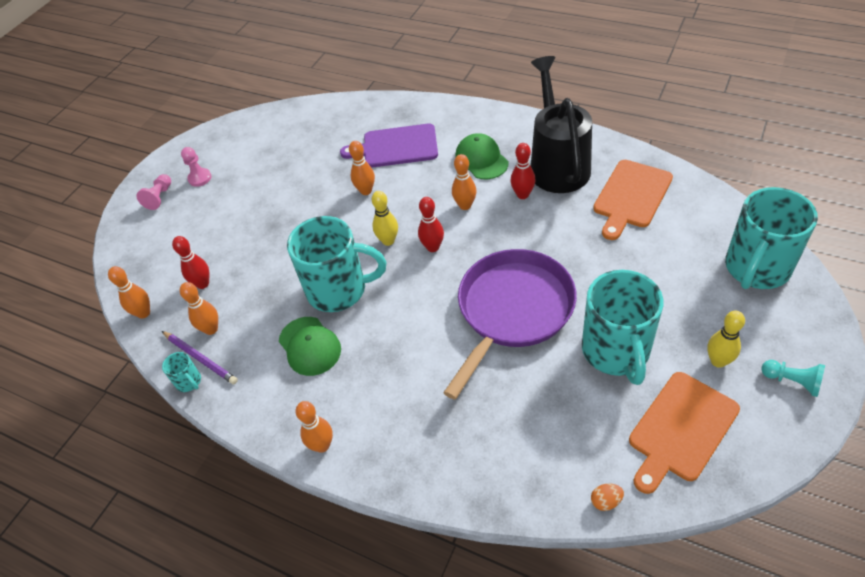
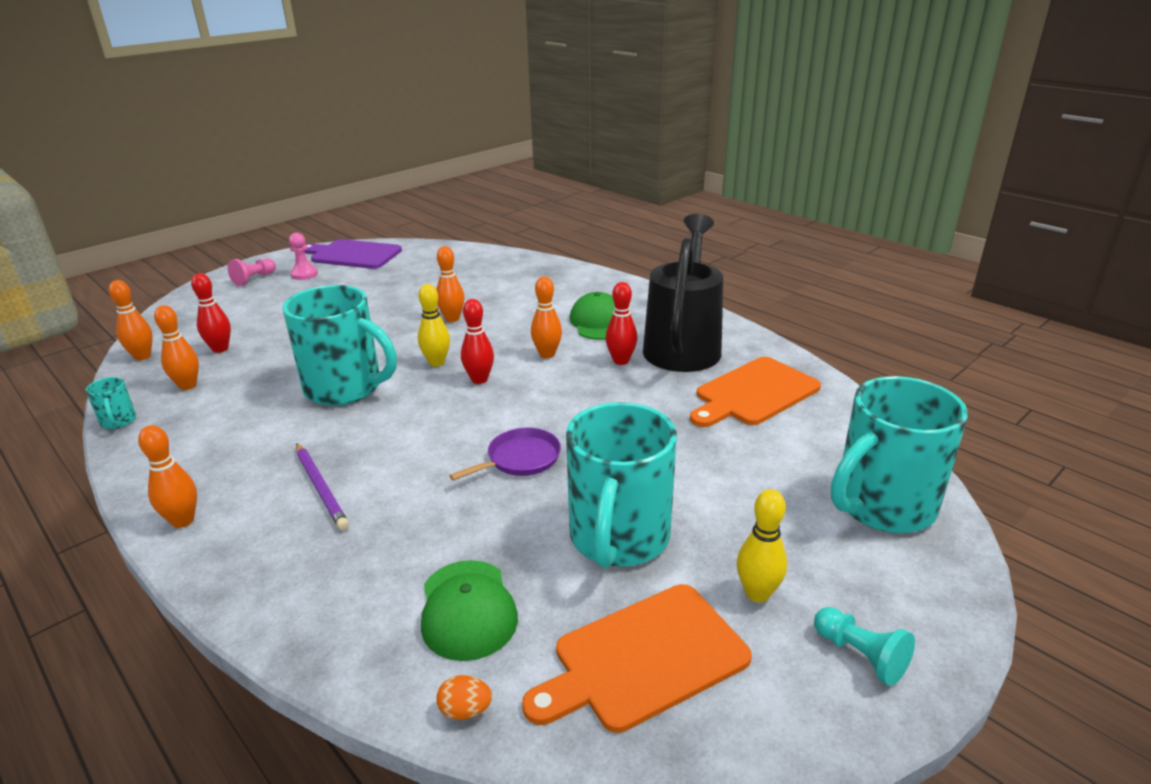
camera: 15 degrees right, 20 degrees down
(200, 358) = (151, 406): purple pencil -> purple pencil (321, 488)
(310, 346) = (266, 427): green cap -> green cap (467, 609)
(396, 147) = (515, 293): purple cutting board -> purple cutting board (352, 255)
(513, 310) = (520, 459): purple pan -> purple pan, size x0.45

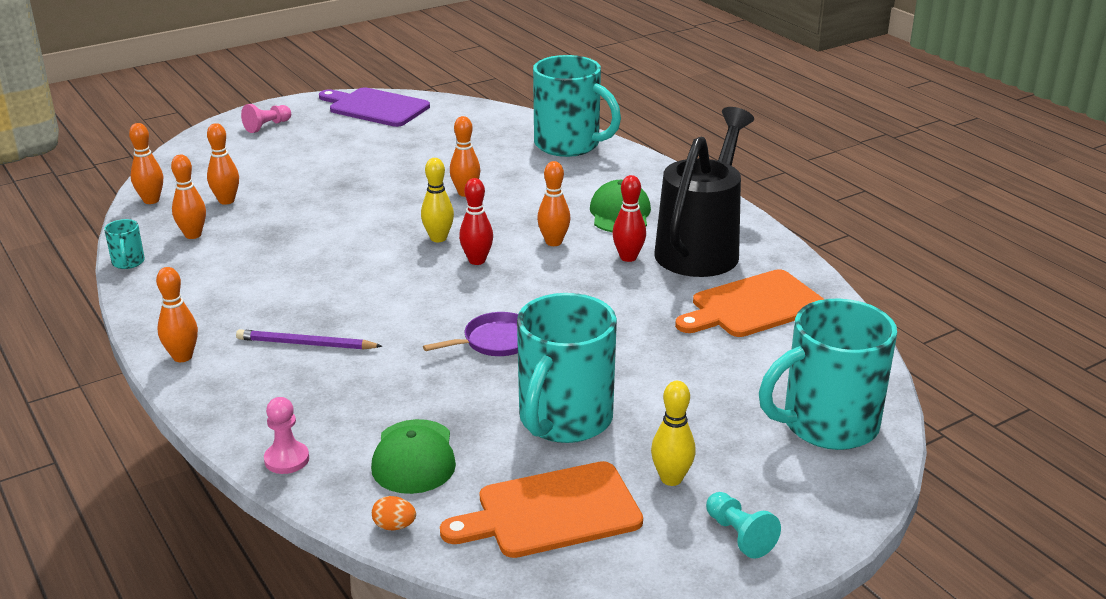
camera: 10 degrees right, 0 degrees up
(220, 349) = (226, 201): red bowling pin -> orange bowling pin
(304, 274) = (320, 126): pink pawn -> pink pawn (287, 459)
(321, 488) = (306, 344): purple pencil -> purple pencil turned 120 degrees clockwise
(345, 388) = (343, 255): turquoise mug -> turquoise mug (569, 145)

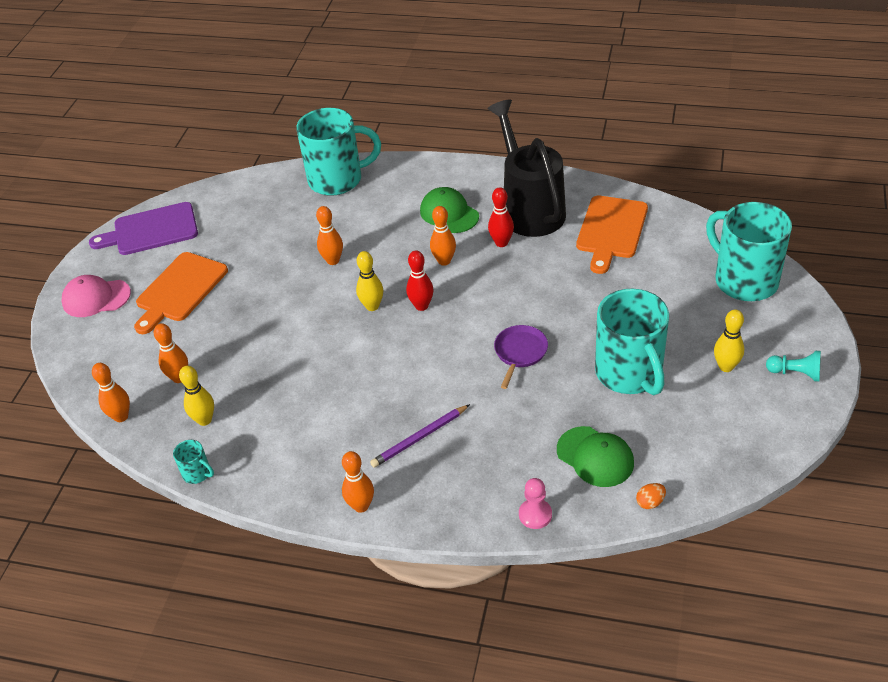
camera: 40 degrees left, 15 degrees up
(193, 235) = (204, 420): orange bowling pin -> yellow bowling pin
(267, 126) = (96, 298): pink pawn -> pink cap
(551, 512) = (704, 430): orange cutting board -> orange cutting board (179, 290)
(827, 425) = (744, 280): turquoise mug -> turquoise mug turned 120 degrees clockwise

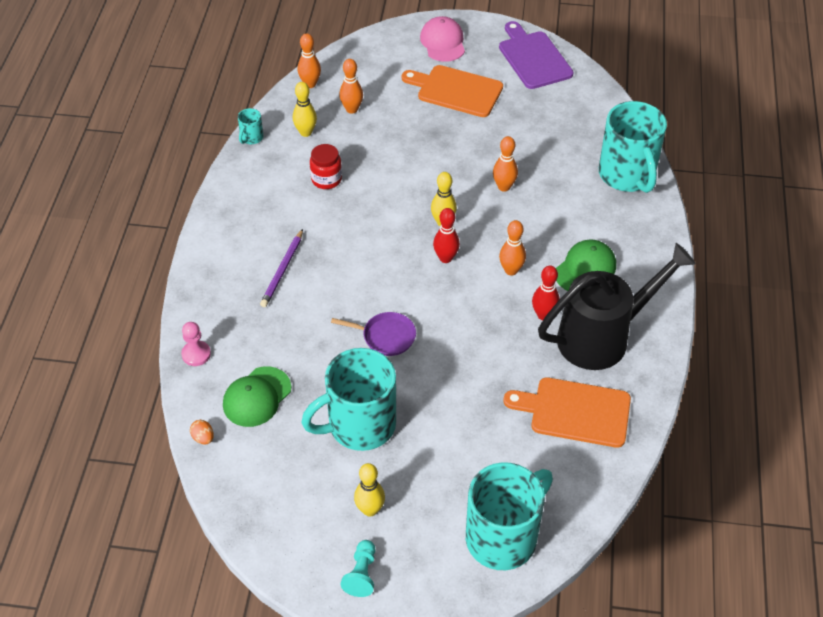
camera: 80 degrees right, 5 degrees up
(287, 400) = (326, 179): none -> red jar
(361, 506) = (213, 239): orange bowling pin -> none
(419, 438) = (282, 270): purple pencil -> purple pencil turned 120 degrees counterclockwise

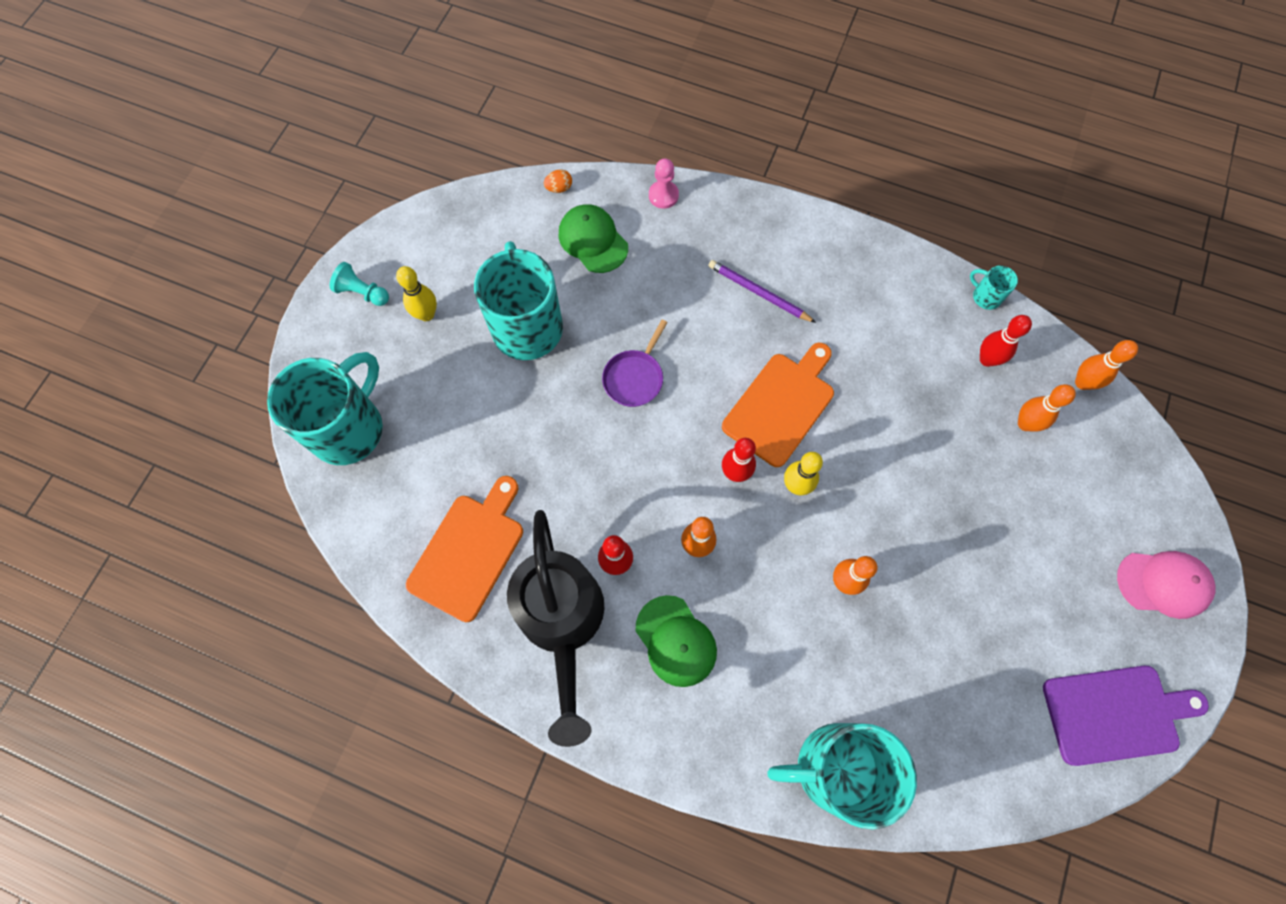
camera: 105 degrees right, 20 degrees up
(306, 132) = (987, 359): yellow bowling pin -> red bowling pin
(326, 179) = (896, 366): red jar -> none
(456, 90) = (1050, 572): orange cutting board -> orange cutting board (781, 405)
(503, 537) = (349, 428): turquoise mug -> turquoise mug turned 120 degrees counterclockwise

